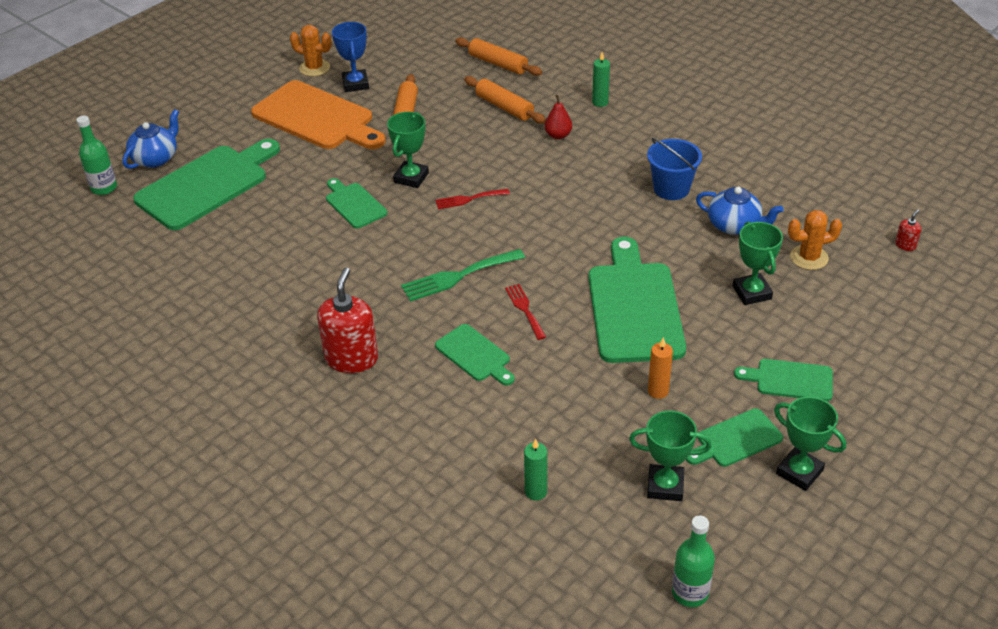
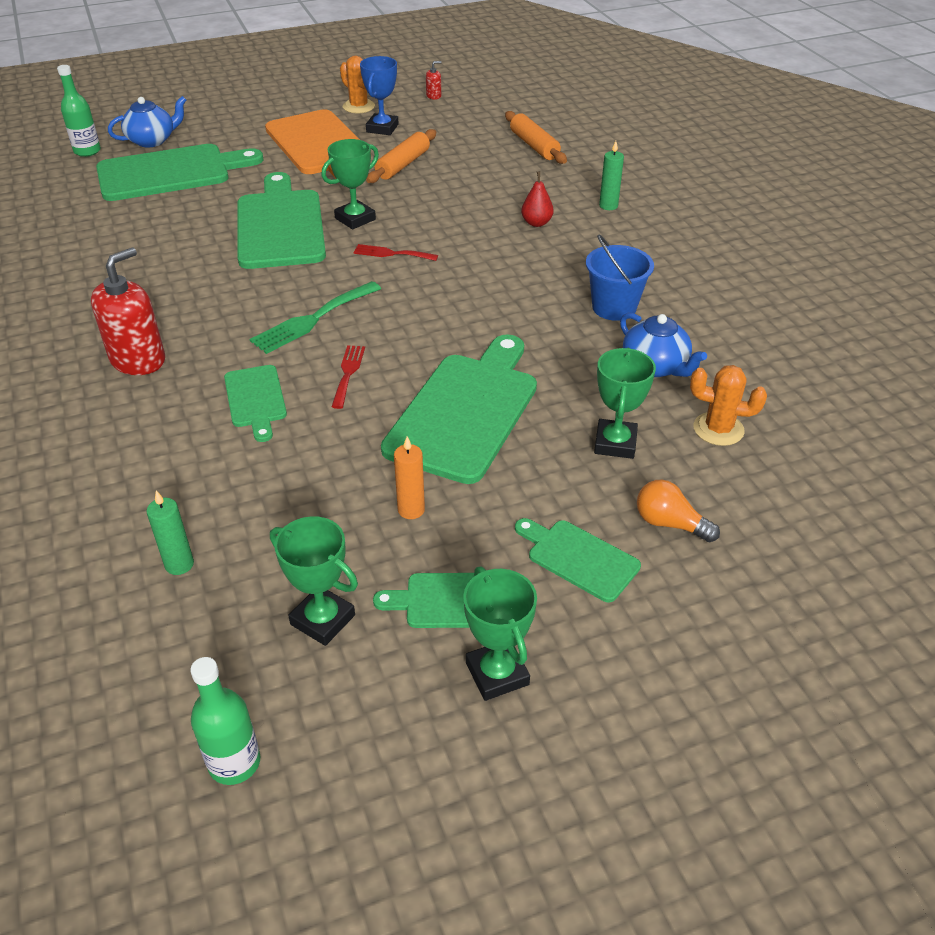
camera: 25 degrees right, 0 degrees up
(354, 204) = (280, 226): green cutting board -> green cutting board, size x1.95
(458, 276) = (312, 320): green fork -> green fork turned 45 degrees counterclockwise
(504, 107) = (505, 184): orange rolling pin -> none
(827, 335) = (669, 523): none -> orange light bulb
(905, 245) = (857, 457): red soap dispenser -> red soap dispenser (433, 96)

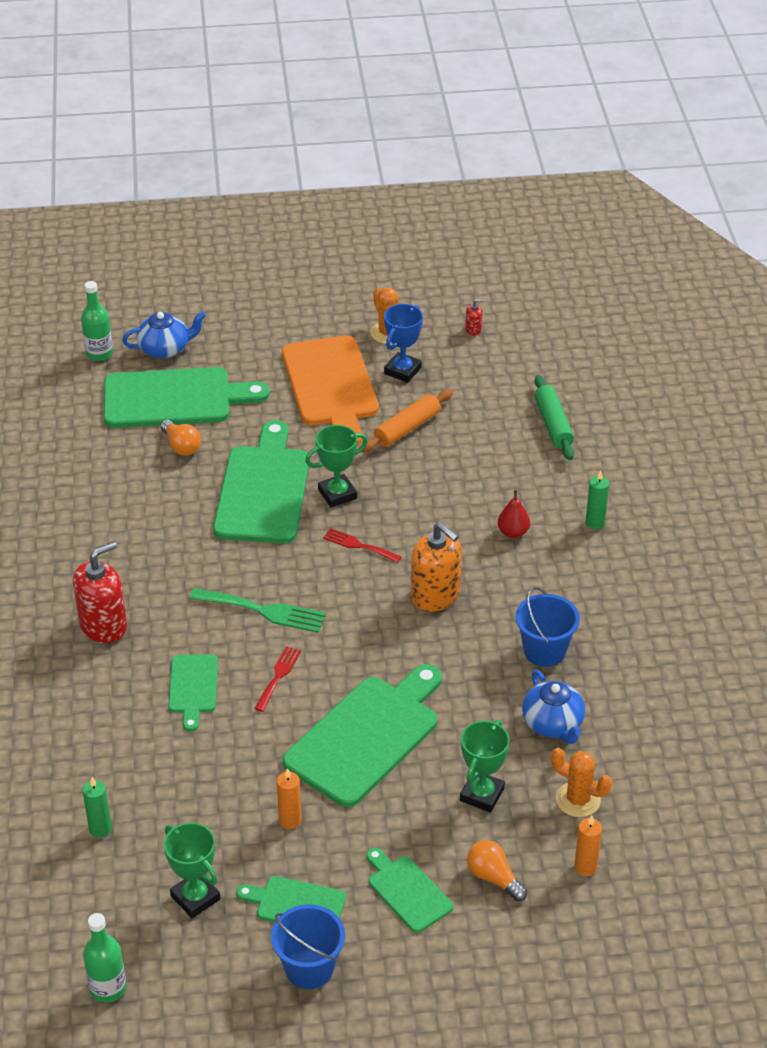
camera: 15 degrees right, 0 degrees up
(187, 205) = (181, 446): none -> orange light bulb
(312, 320) = (263, 611): green fork -> green fork turned 135 degrees counterclockwise
(485, 281) = (435, 595): none -> orange soap dispenser
(497, 674) = (309, 968): green trophy -> blue bucket
(534, 146) = (553, 424): orange rolling pin -> green rolling pin
(763, 492) = (585, 867): none -> orange candle

